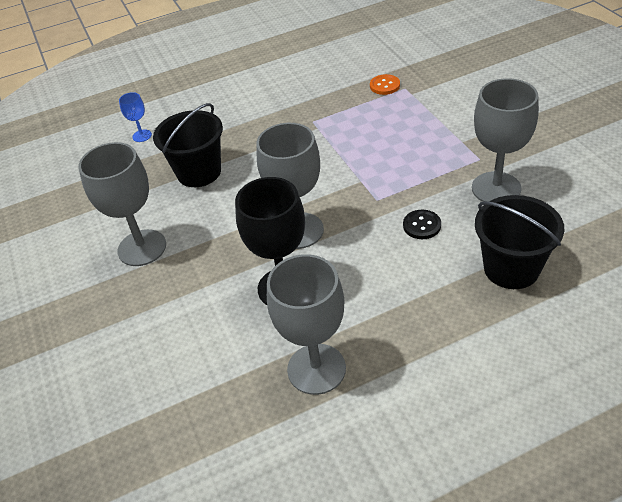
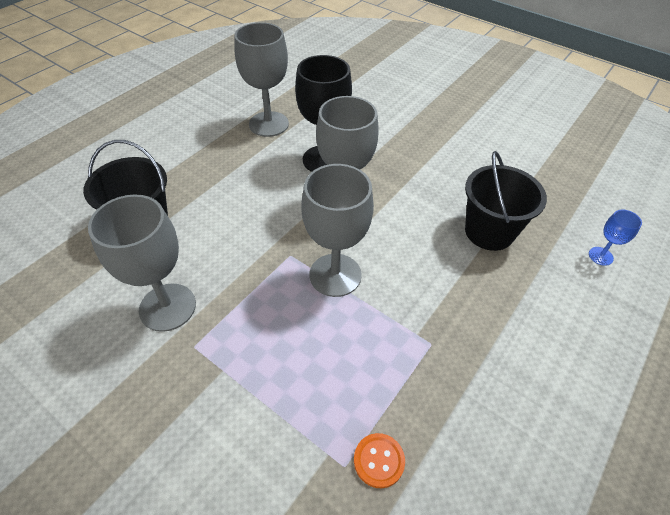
camera: 145 degrees right, 5 degrees up
(142, 248) = (458, 155): grey goblet -> grey goblet (335, 275)
(422, 225) = (234, 241): black button -> none

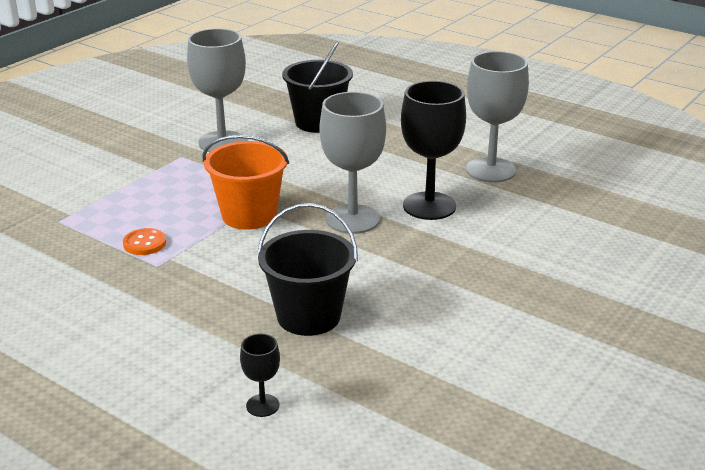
camera: 90 degrees right, 20 degrees down
(335, 275) = (249, 215): grey goblet -> orange bucket
(379, 461) = (56, 235): orange button -> orange button (144, 243)
(600, 256) = (262, 405): blue goblet -> black goblet

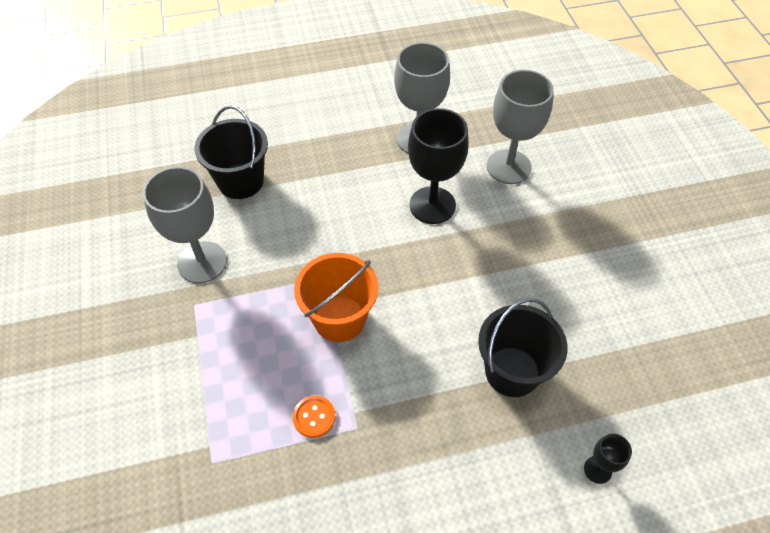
camera: 50 degrees left, 25 degrees up
(352, 219) = (408, 260): grey goblet -> grey goblet (508, 167)

